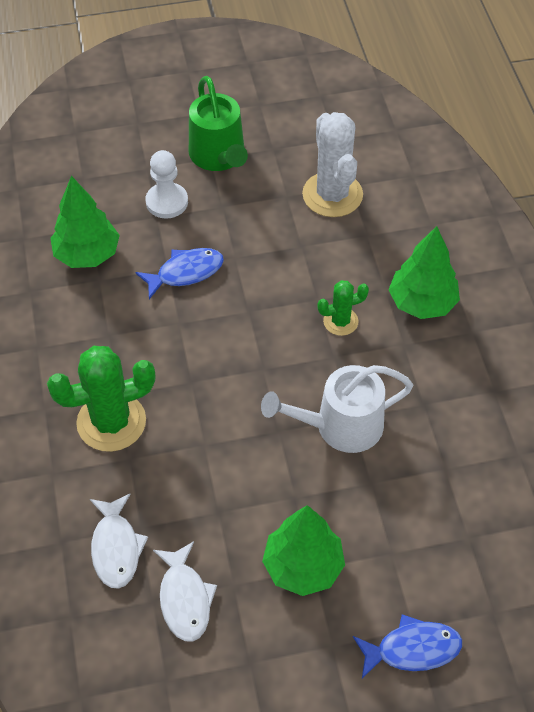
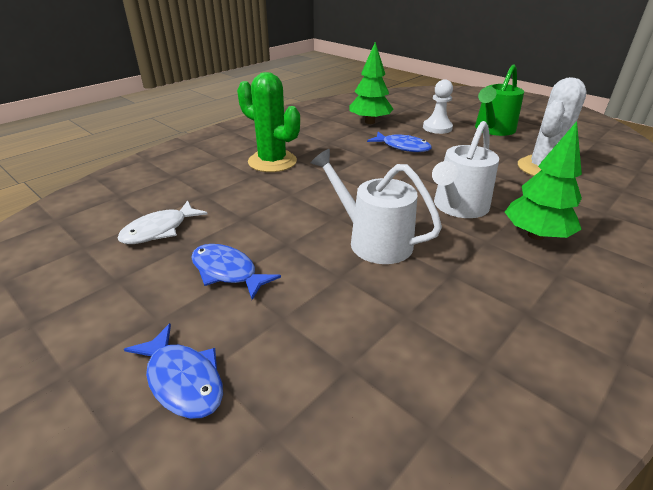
camera: 55 degrees right, 20 degrees down
(116, 548) = (183, 193): white fish -> none
(303, 566) = (227, 272): green tree -> blue fish
(340, 321) = (458, 207): green cactus -> white watering can

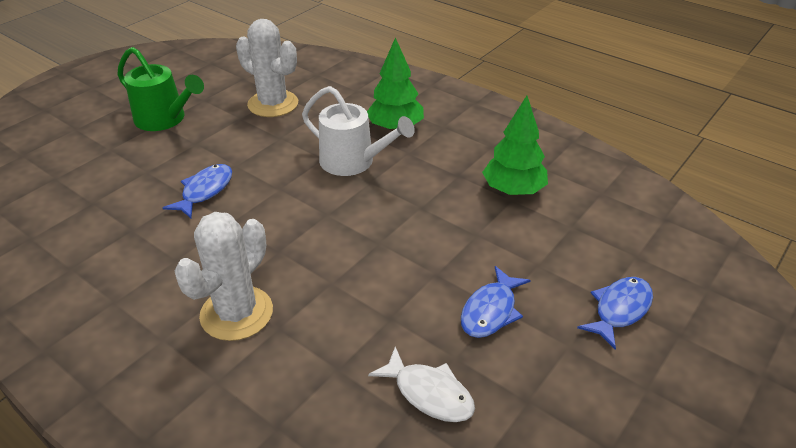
camera: 95 degrees left, 5 degrees up
(272, 162) = (236, 313): green cactus -> white cactus
(370, 122) = (105, 220): green tree -> green tree (513, 190)
(373, 240) = (419, 215): white watering can -> none
(437, 128) = (147, 160): white pawn -> none

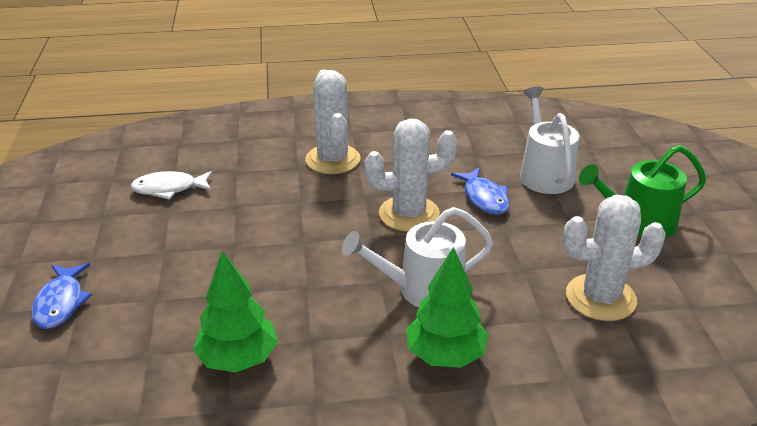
camera: 135 degrees right, 5 degrees down
(130, 181) = (544, 173): none -> white watering can
(274, 214) = (409, 214): none -> white cactus
(491, 311) = (167, 247): blue fish -> none

